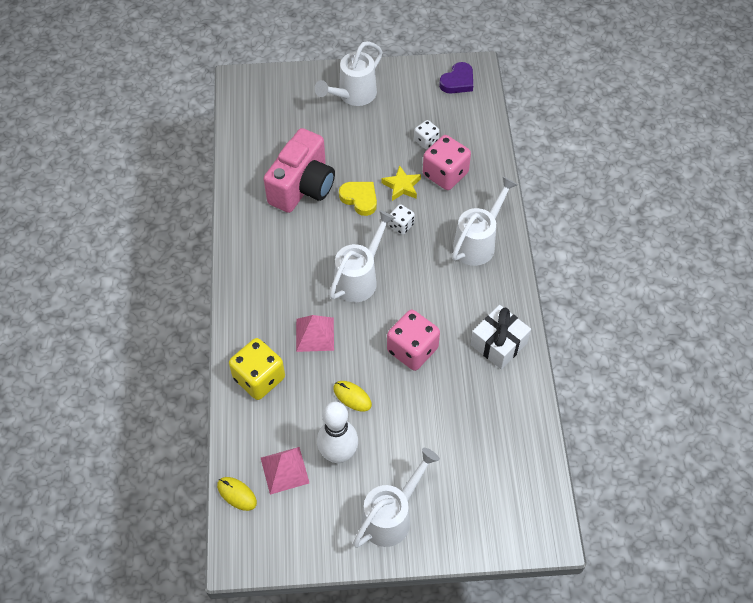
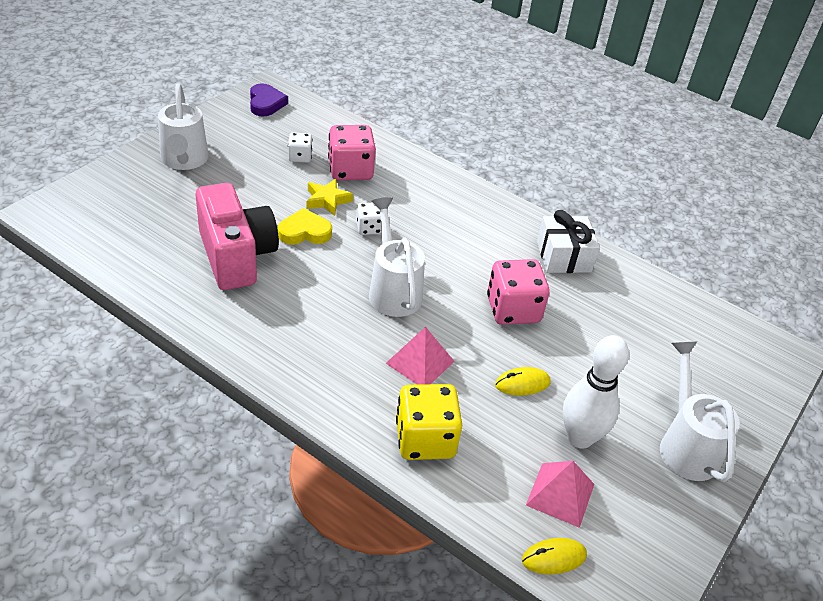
camera: 55 degrees left, 15 degrees down
(478, 243) = (446, 200): white watering can -> none

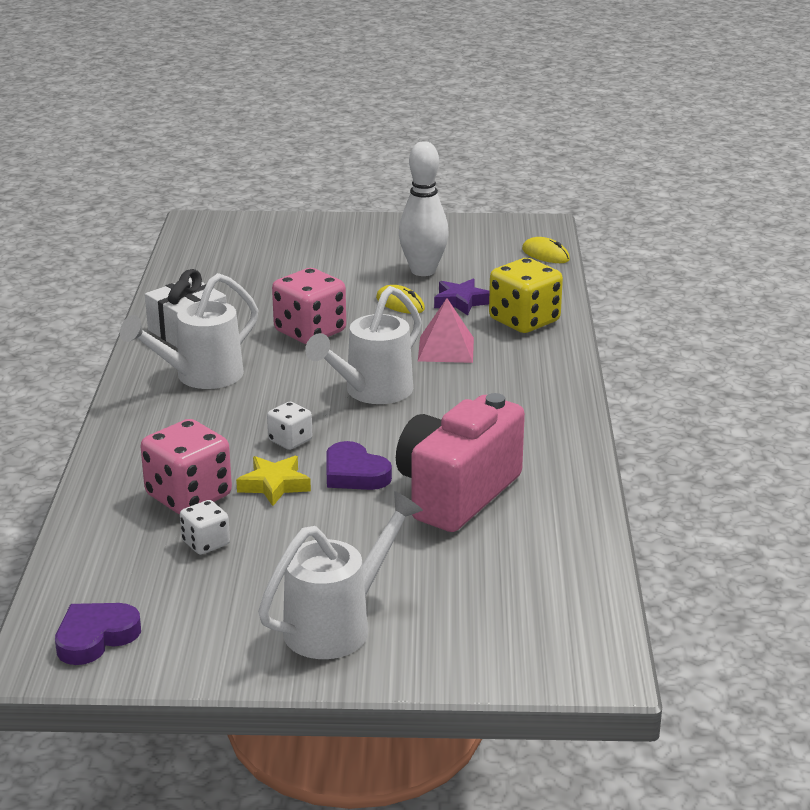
camera: 120 degrees left, 15 degrees down
(304, 232) = (354, 473): yellow heart -> purple heart
(496, 423) = (461, 302): none -> purple star
(560, 494) = (489, 265): pink pyramid -> none
(686, 445) = (368, 237): white watering can -> white watering can (201, 377)

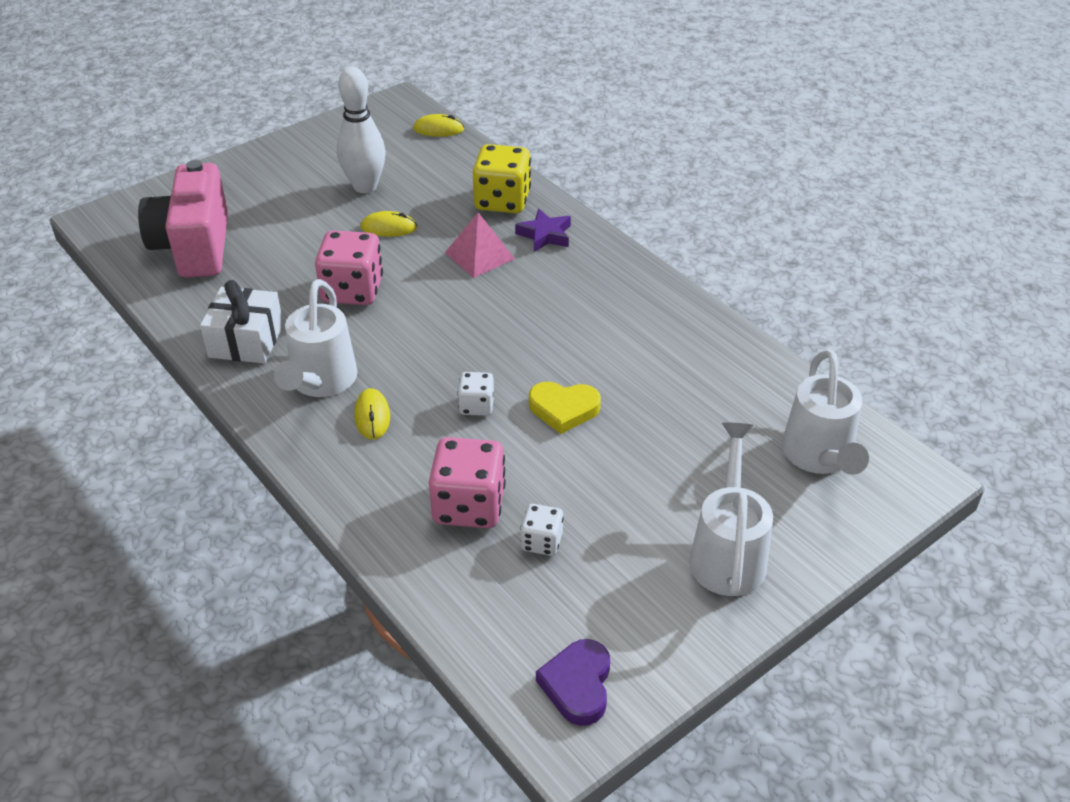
camera: 40 degrees left, 15 degrees up
(204, 412) = (372, 416): none -> yellow mouse
(274, 485) = (520, 455): yellow star -> none
(354, 473) = (563, 409): purple heart -> yellow heart
(372, 392) = (477, 325): white watering can -> white watering can (819, 456)
(456, 493) = (655, 386): pink camera -> pink camera (194, 247)
(461, 302) = (433, 204): purple star -> purple star (545, 235)

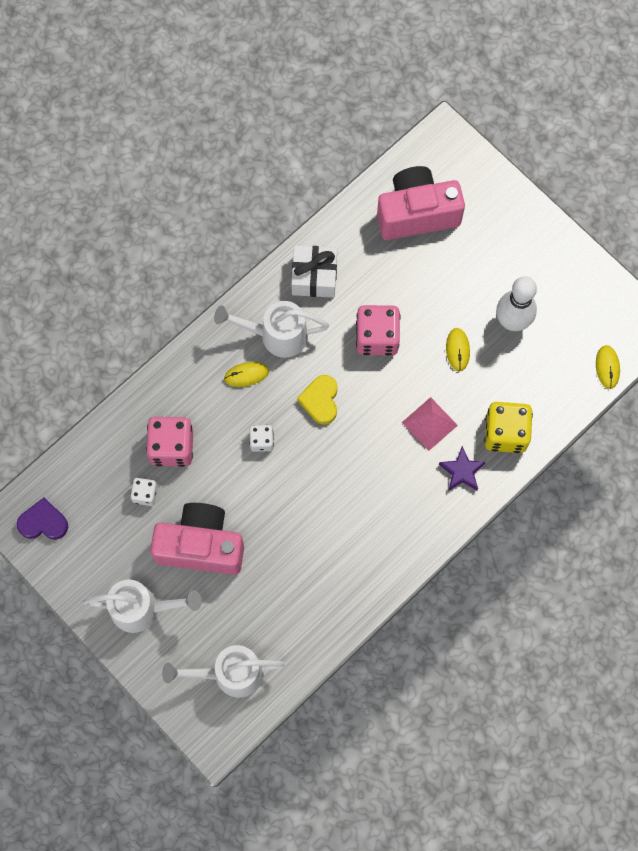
camera: 85 degrees right, 30 degrees up
(563, 409) = (263, 500): yellow heart -> yellow heart (320, 400)
(628, 479) = (201, 546): none -> pink camera

